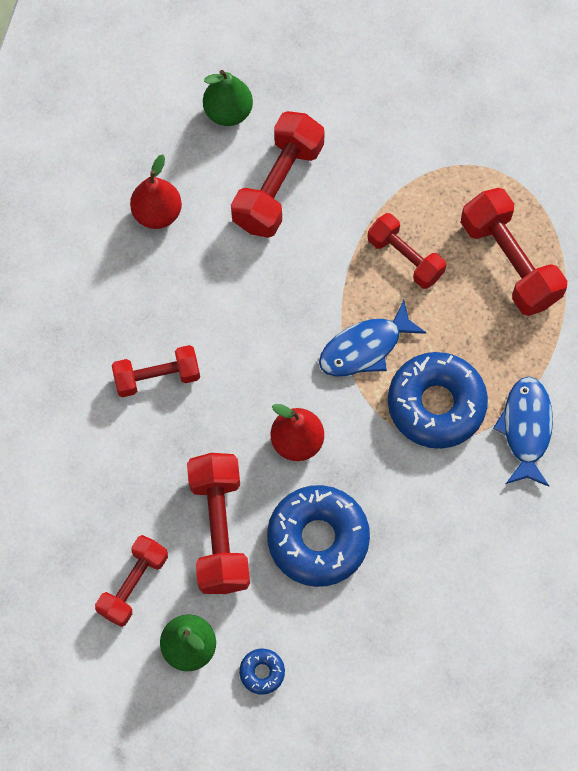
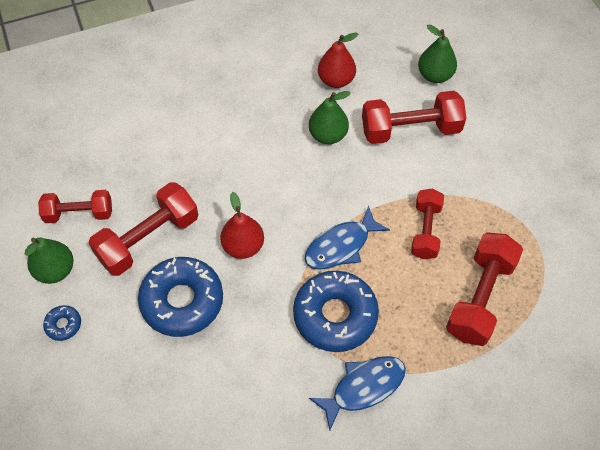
camera: 55 degrees right, 10 degrees down
(157, 377) = (228, 144): red dumbbell -> none
(223, 270) = (328, 135): none -> green pear
(365, 348) = (341, 246): blue fish -> blue fish turned 60 degrees counterclockwise

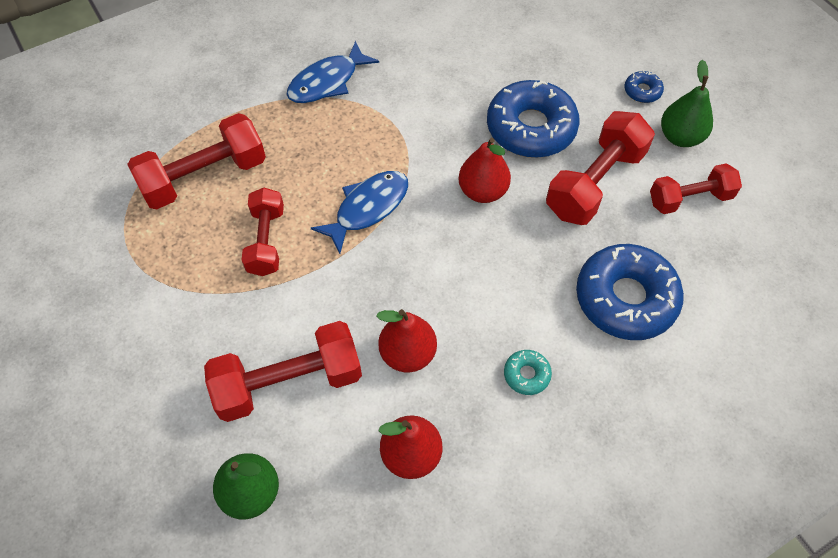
camera: 170 degrees right, 0 degrees up
(251, 111) = (526, 375): none -> turquoise donut
(328, 135) = (408, 354): green pear -> red pear
(335, 315) = (364, 137): blue donut -> blue donut (625, 298)
(480, 297) = (204, 177): red dumbbell -> red dumbbell turned 45 degrees clockwise

